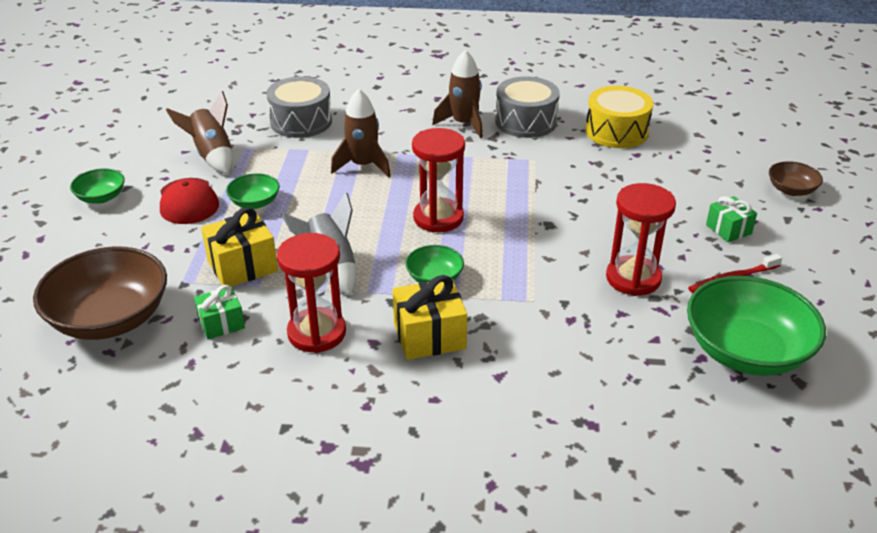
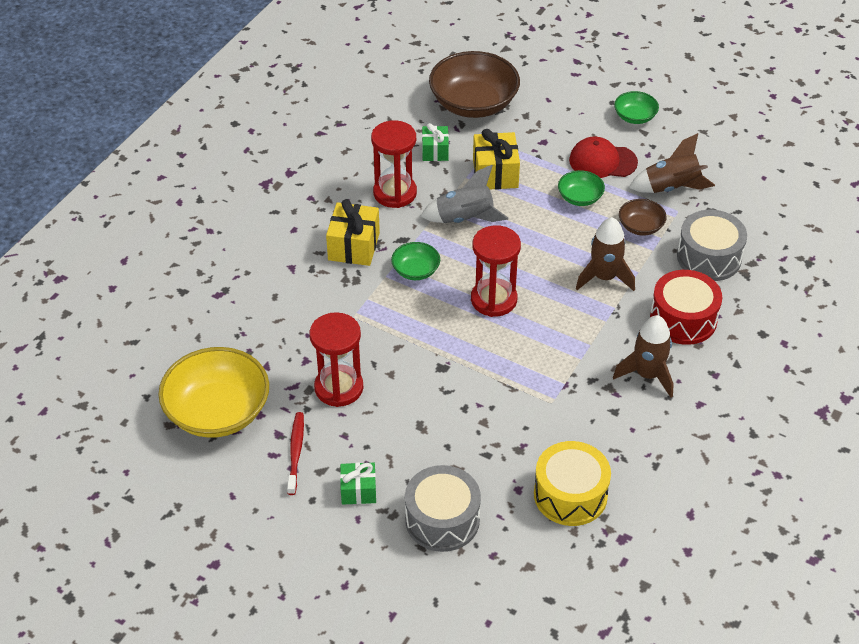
camera: 115 degrees right, 10 degrees up
(387, 120) = (683, 319): none -> red drum
(526, 121) = (628, 427): grey drum -> grey drum (442, 520)
(746, 351) = (218, 412): green bowl -> yellow bowl
(791, 190) = (385, 583): brown bowl -> brown bowl (640, 226)

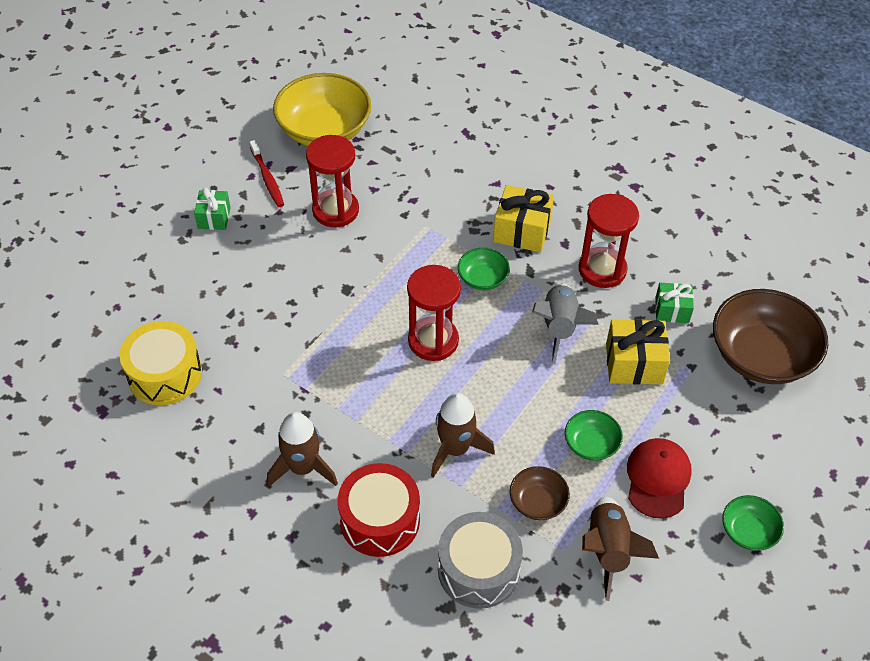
camera: 95 degrees right, 5 degrees up
(296, 452) = (267, 178): red toothbrush -> red toothbrush turned 60 degrees clockwise
(442, 520) = (166, 273): grey drum -> none

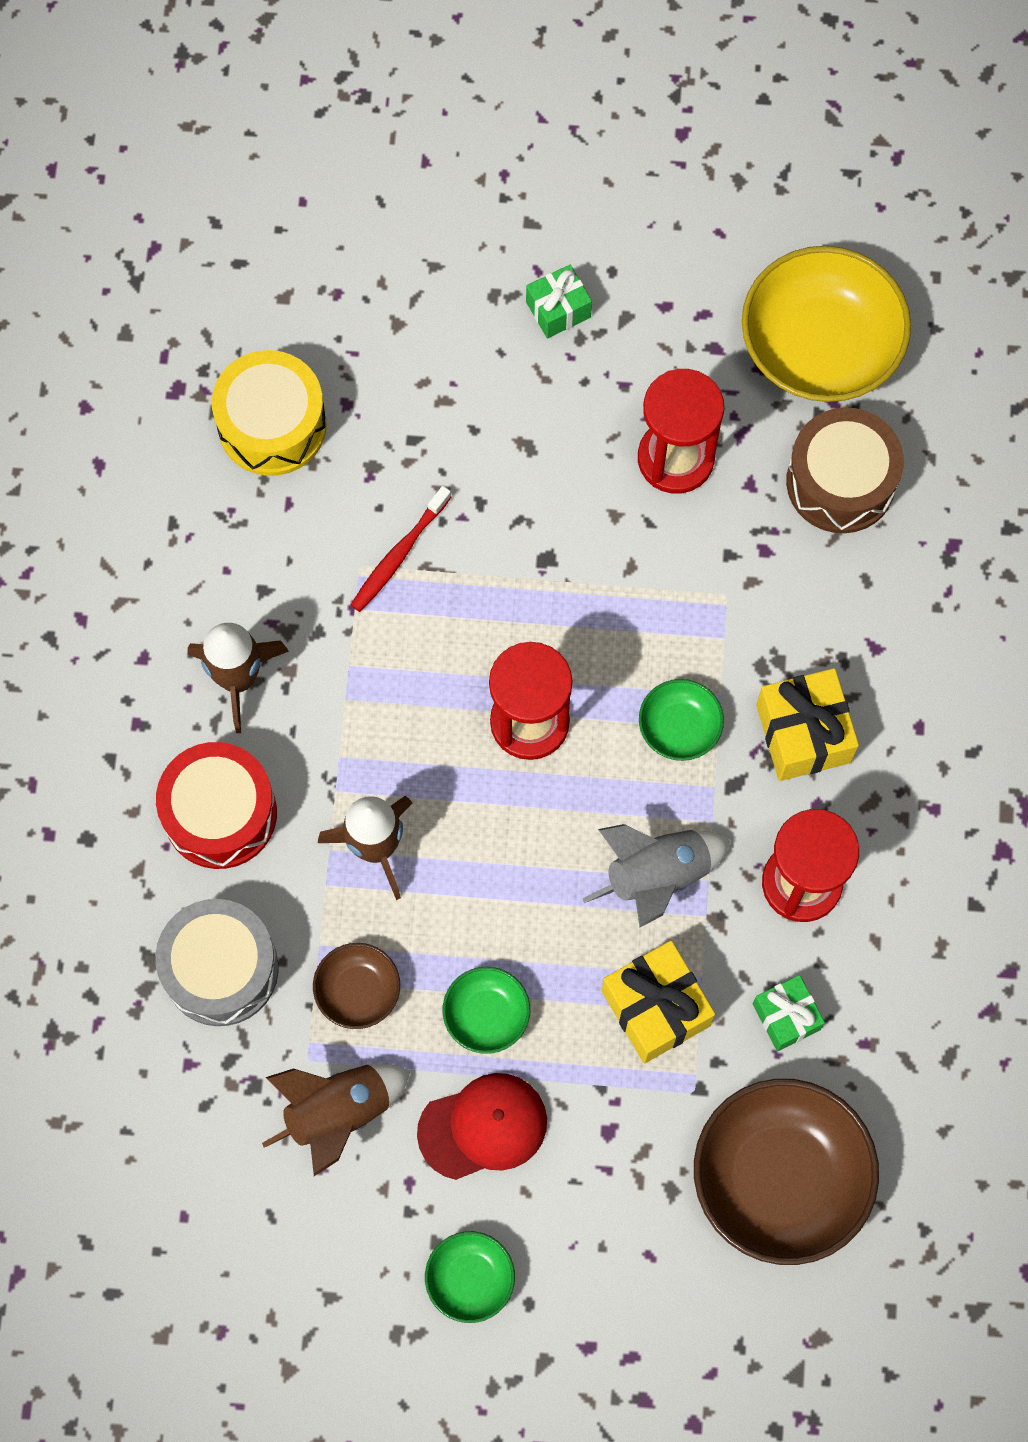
camera: 60 degrees right, 20 degrees up
(267, 178) = (675, 330): red toothbrush -> red toothbrush (399, 554)
(400, 155) = (840, 482): none -> brown drum

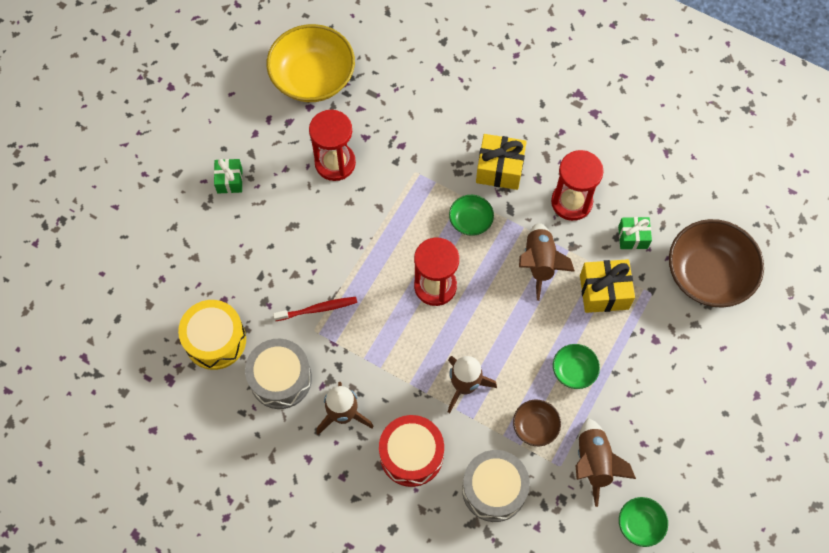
camera: 65 degrees left, 5 degrees down
(254, 554) = (280, 379): none -> grey drum
(399, 554) = (317, 309): red toothbrush -> red toothbrush turned 75 degrees counterclockwise
(470, 1279) = (703, 435): green bowl -> green bowl (640, 524)
(483, 1126) = (629, 396): red cap -> none
(657, 876) = (540, 263): grey rocket -> brown rocket
(840, 482) = (384, 99): brown drum -> none

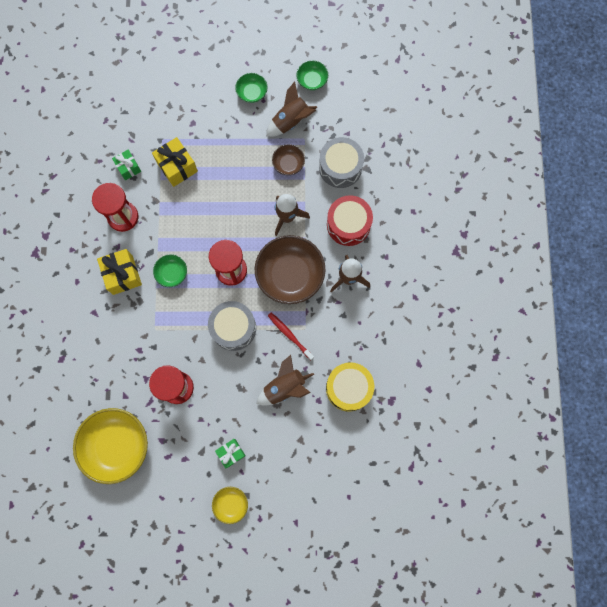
camera: 120 degrees left, 10 degrees up
(178, 154) = (231, 504): none -> yellow bowl
(280, 379) = (349, 330): grey drum -> grey drum (233, 328)
(540, 263) = (178, 215): brown rocket -> brown rocket (284, 387)
(574, 370) = (240, 159): green bowl -> green bowl (252, 92)
(708, 274) = (130, 112): brown bowl -> brown bowl (290, 275)

